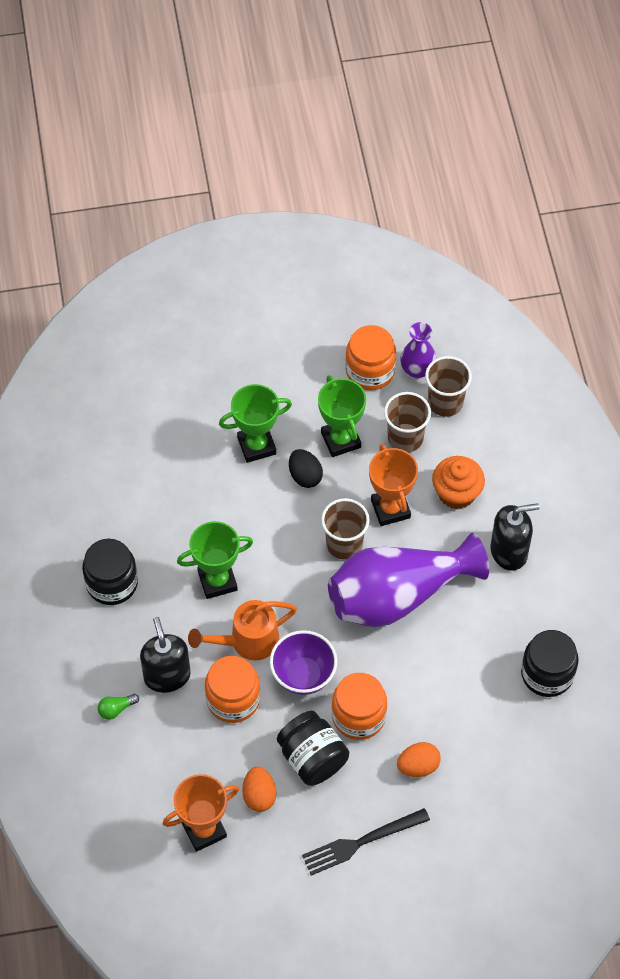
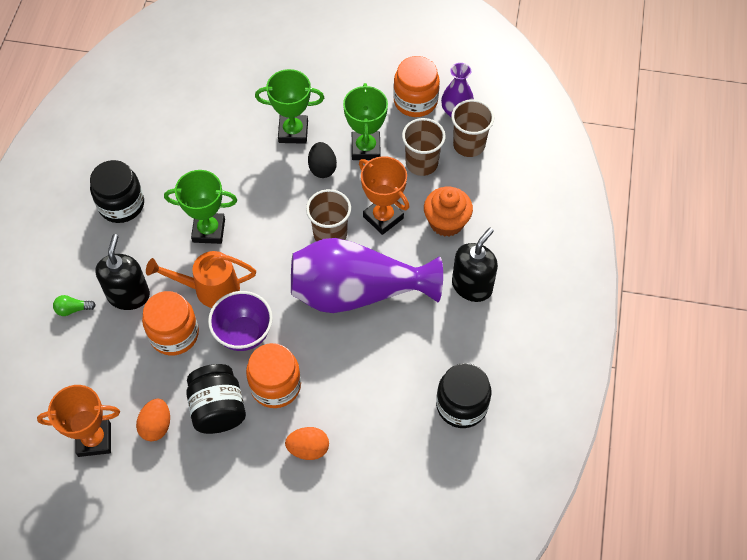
camera: 20 degrees right, 0 degrees up
(361, 842) = (226, 500): black fork -> none
(390, 509) = (383, 217): orange trophy -> orange trophy turned 45 degrees counterclockwise
(509, 551) = (472, 286): black soap dispenser -> black soap dispenser turned 60 degrees counterclockwise

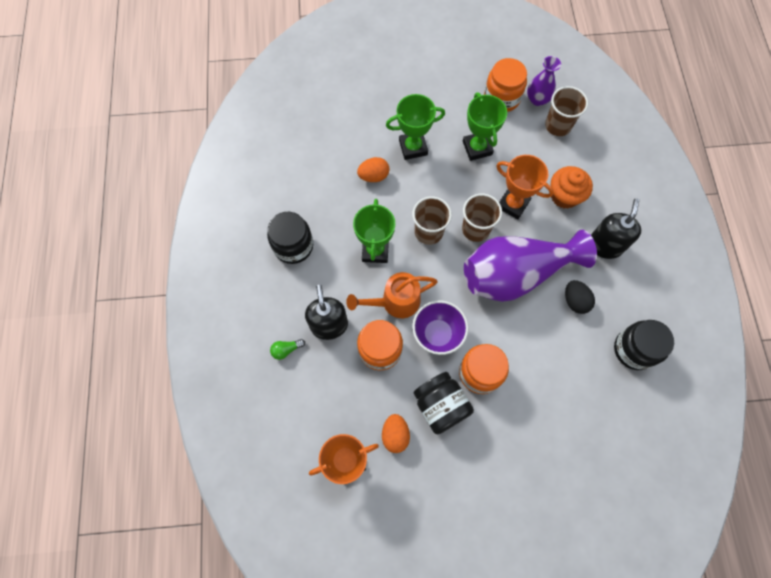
camera: 15 degrees left, 10 degrees up
(209, 230) = (375, 250): green trophy -> green trophy turned 75 degrees counterclockwise
(308, 449) = (527, 420): orange egg -> orange egg (373, 176)
(322, 168) = (448, 173): black egg -> black egg (575, 301)
(421, 163) = (526, 150): brown cup -> brown cup (428, 232)

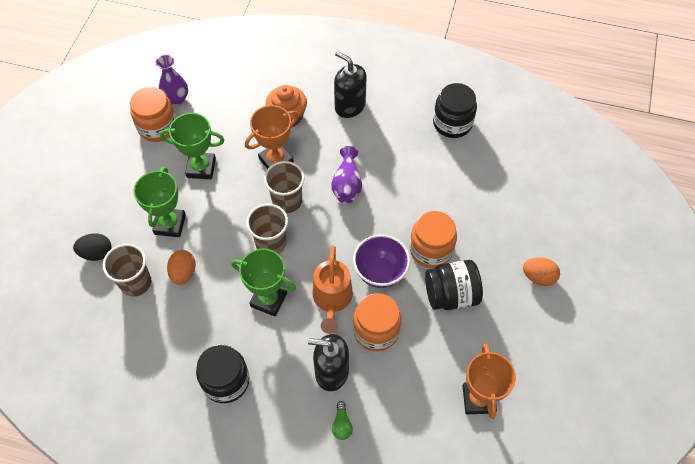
camera: 70 degrees left, 10 degrees down
(395, 435) = (466, 345): orange egg -> orange egg (538, 277)
(516, 274) = (347, 184): purple vase -> purple vase, size x0.48
(558, 125) = (213, 93): brown cup -> brown cup (135, 282)
(575, 301) = (392, 148): black egg -> black egg (96, 253)

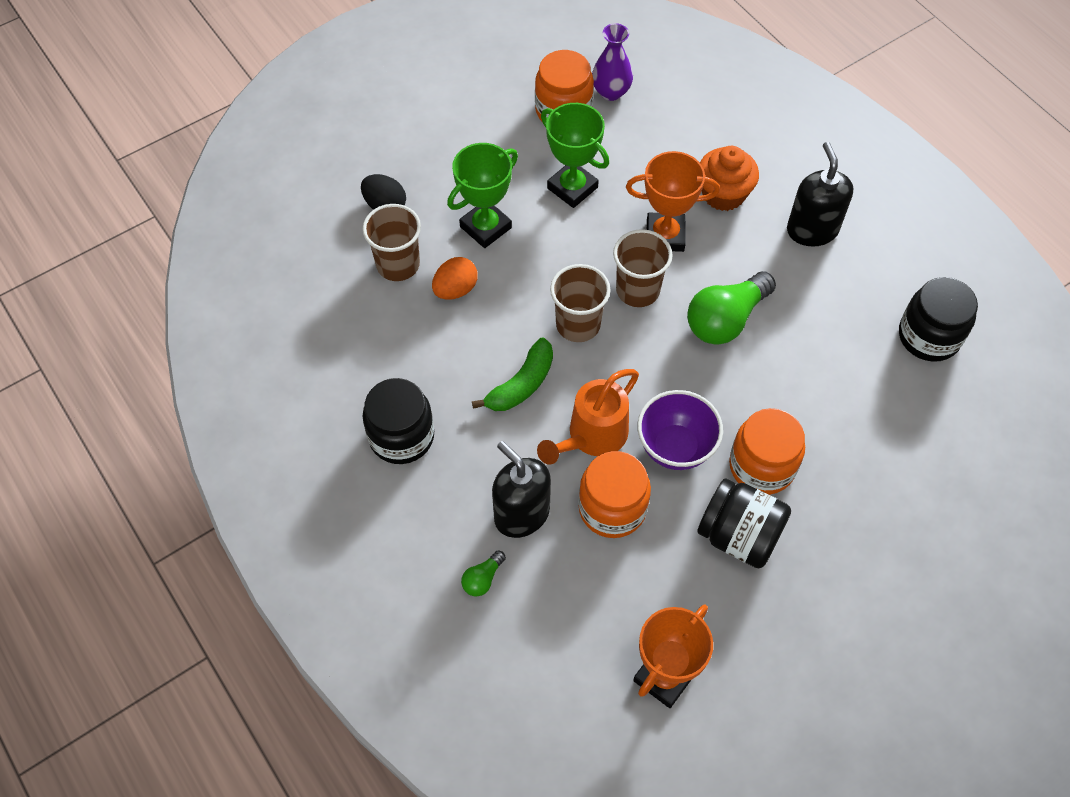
camera: 40 degrees right, 0 degrees up
(268, 300) = (521, 384): green trophy -> green banana
(347, 184) = (725, 320): purple vase -> green light bulb
(538, 277) = (872, 598): orange egg -> none

